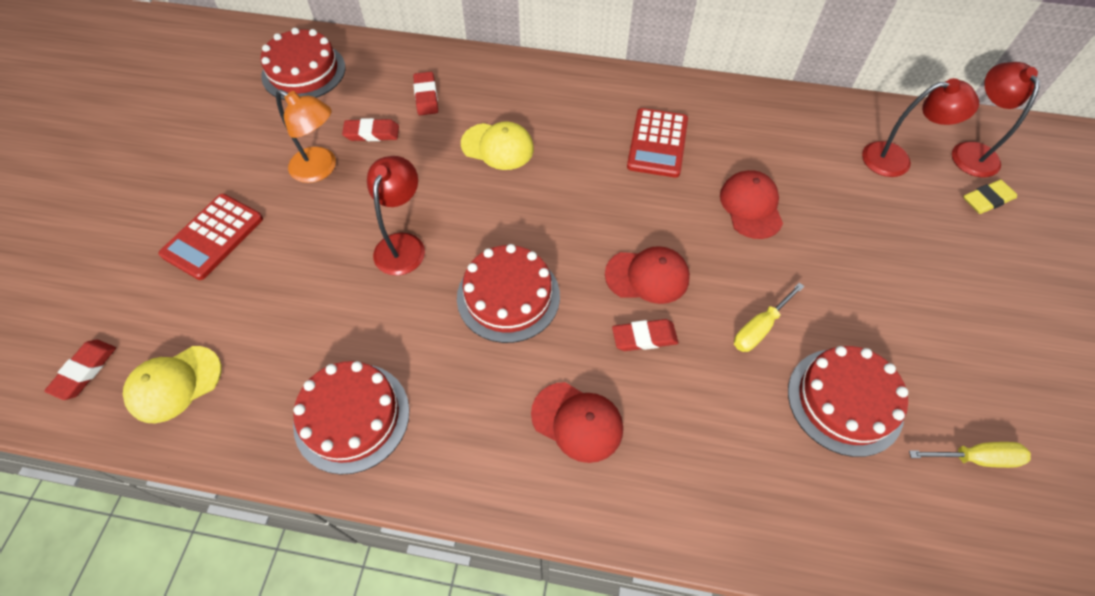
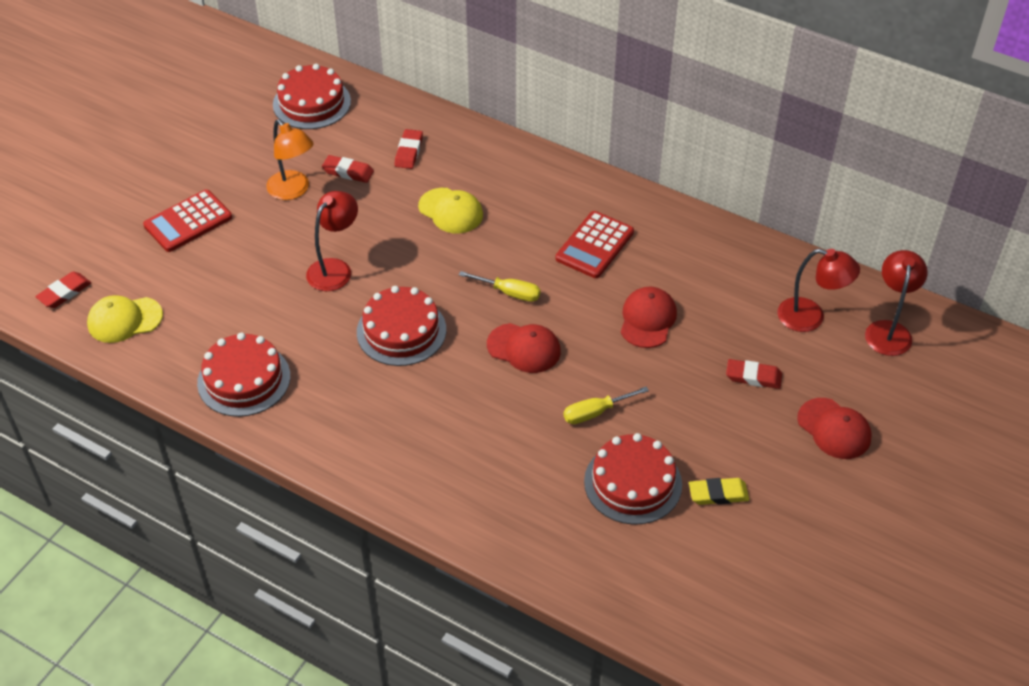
camera: 20 degrees right, 10 degrees down
(577, 422) = (410, 433): red cap -> red cap (834, 429)
(644, 337) = (495, 391): red eraser -> red eraser (753, 376)
(975, 458) = (713, 551): yellow screwdriver -> yellow screwdriver (509, 293)
(987, 199) = (873, 373): yellow eraser -> yellow eraser (718, 494)

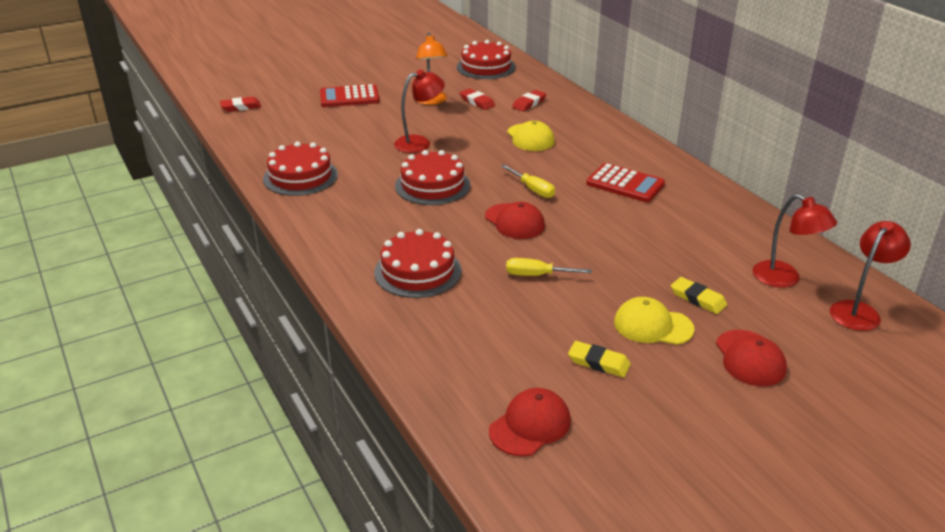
camera: 30 degrees right, 15 degrees down
(124, 320) = (261, 128): yellow cap -> yellow cap (653, 326)
(595, 245) = (625, 184): red calculator -> red calculator turned 120 degrees counterclockwise
(633, 483) = (528, 328): red cake -> red cake (418, 271)
(647, 319) = (632, 236): red cap -> red cap (530, 425)
(753, 376) = (698, 299): red eraser -> yellow eraser

